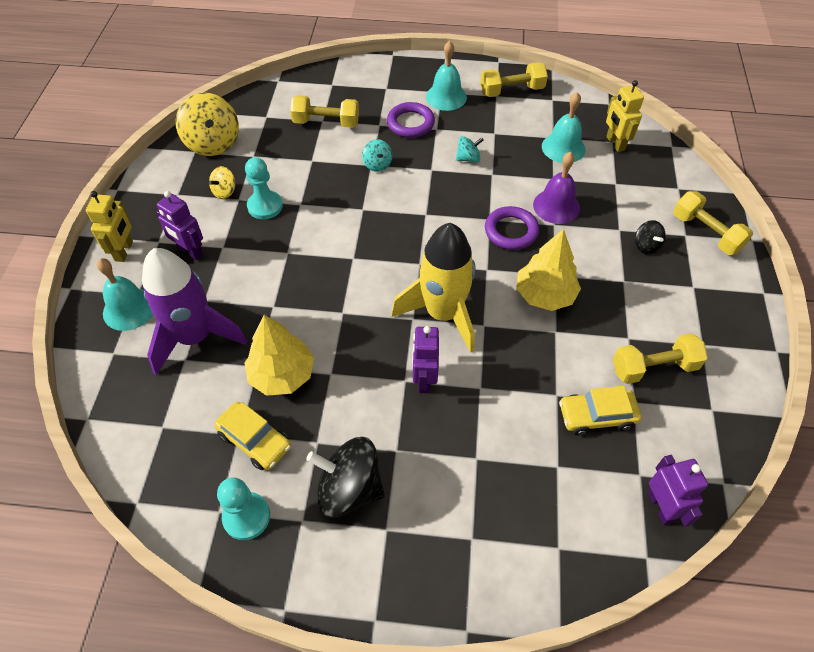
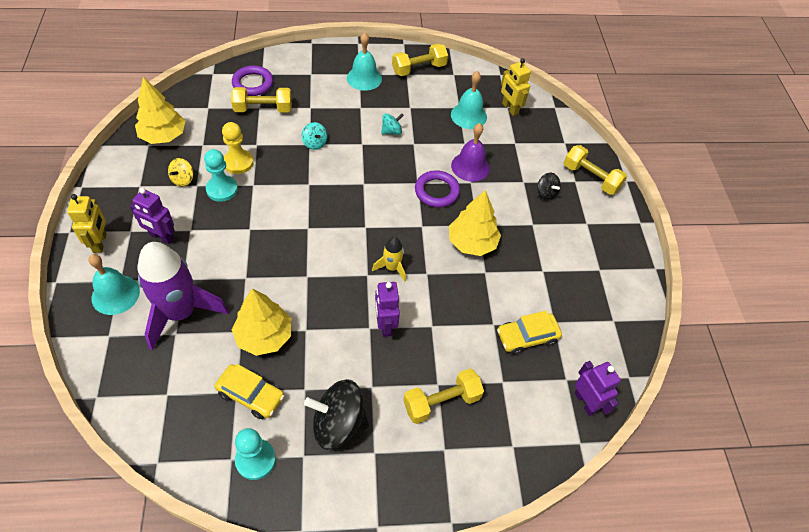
camera: 15 degrees left, 0 degrees up
(213, 143) = (163, 136): yellow spinning top -> yellow tree
(288, 178) = (238, 162): none -> yellow pawn
(410, 123) = (337, 104): purple ring -> purple ring (253, 83)
(443, 314) = (392, 267): yellow rocket -> yellow rocket, size x0.47
(653, 367) = (565, 292): yellow dumbbell -> yellow dumbbell (441, 402)

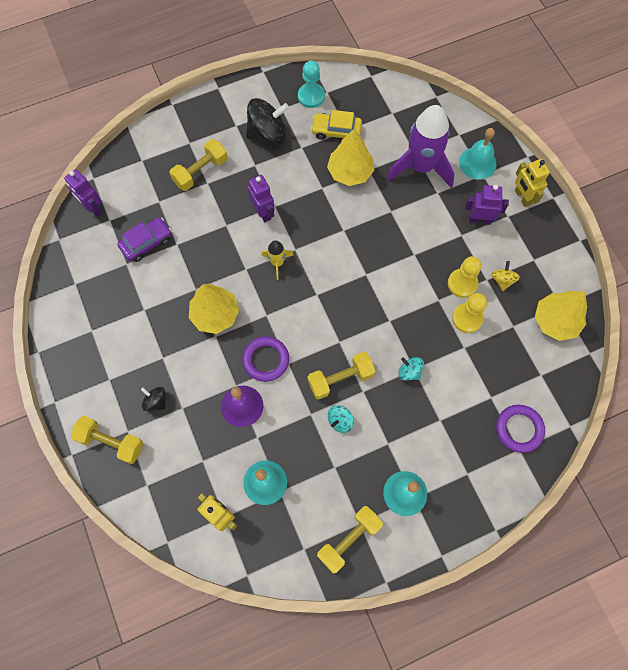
camera: 165 degrees right, 15 degrees up
(222, 189) = (462, 283): turquoise pawn -> yellow pawn
(263, 109) = (486, 396): yellow dumbbell -> yellow dumbbell (340, 379)
(527, 337) = (147, 243): yellow car -> purple car

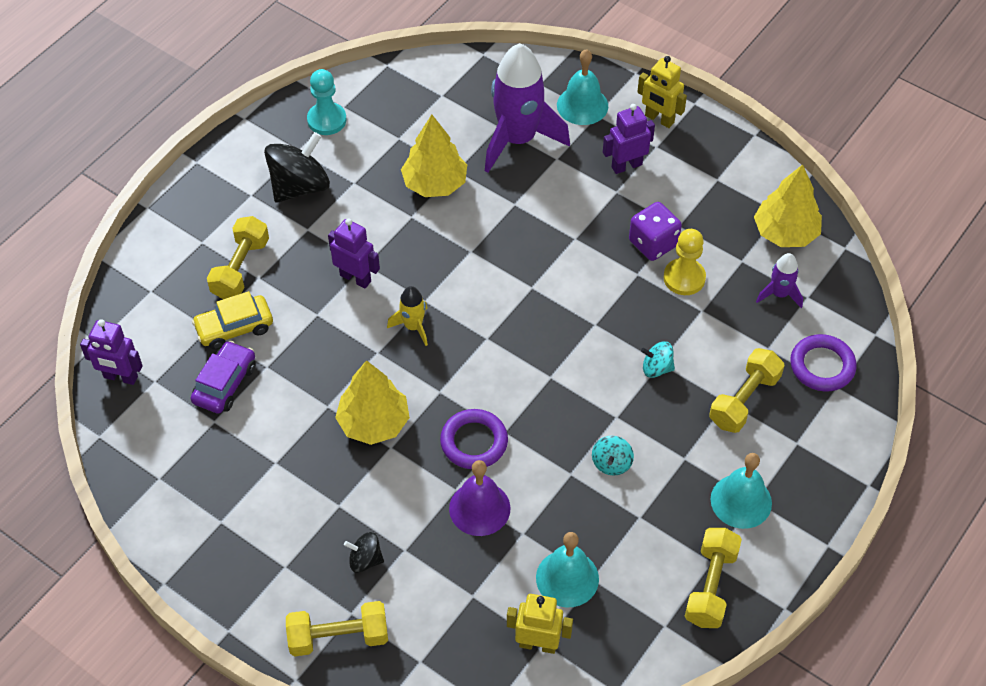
camera: 30 degrees left, 15 degrees down
(336, 131) = (386, 145): yellow car -> yellow car (234, 327)
(340, 379) = (580, 417): yellow dumbbell -> yellow dumbbell (744, 400)
(462, 283) = (653, 243): yellow pawn -> purple dice
(502, 280) = (696, 218): yellow spinning top -> none
(523, 363) = (779, 294): none -> purple rocket

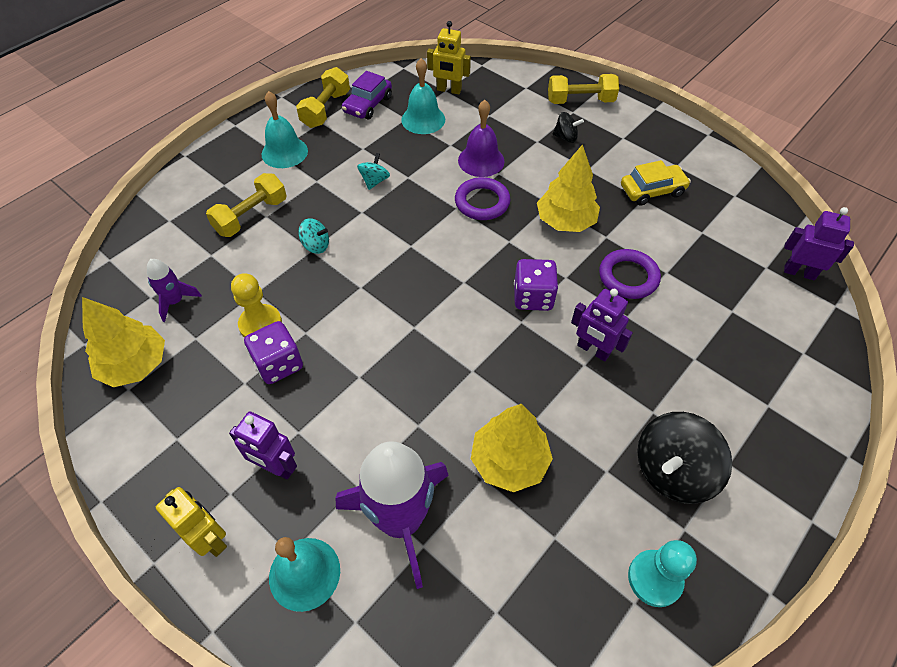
camera: 175 degrees left, 0 degrees up
(225, 384) = (701, 260): purple car -> purple car (368, 104)
(234, 327) = (706, 309): yellow car -> yellow car (652, 190)
(241, 268) = (716, 370): yellow dumbbell -> none
(413, 327) = (533, 297): yellow rocket -> purple dice
(626, 166) = (276, 467): purple robot -> purple robot turned 45 degrees clockwise
(822, 366) = (172, 237): purple ring -> purple ring (628, 277)

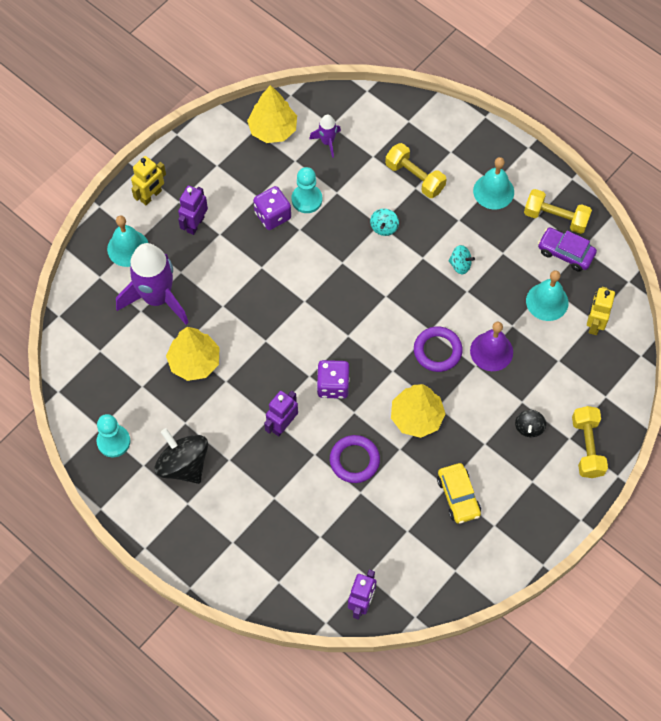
camera: 90 degrees right, 10 degrees up
(260, 324) = (307, 199): yellow pawn -> turquoise pawn

